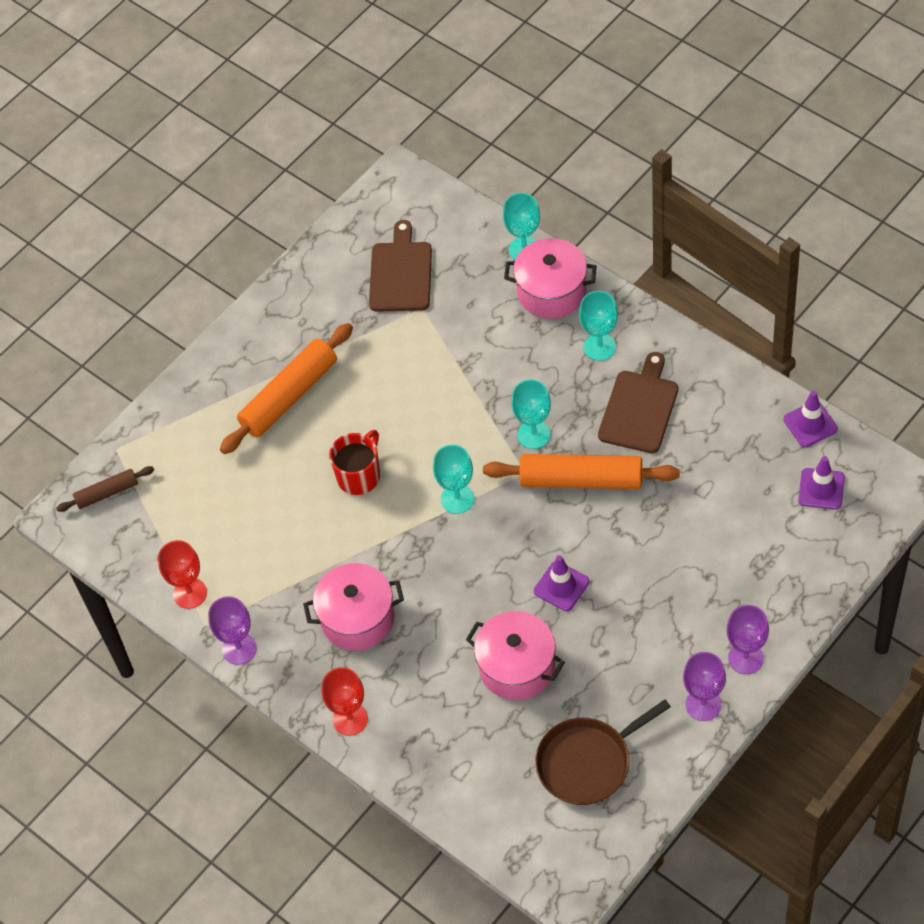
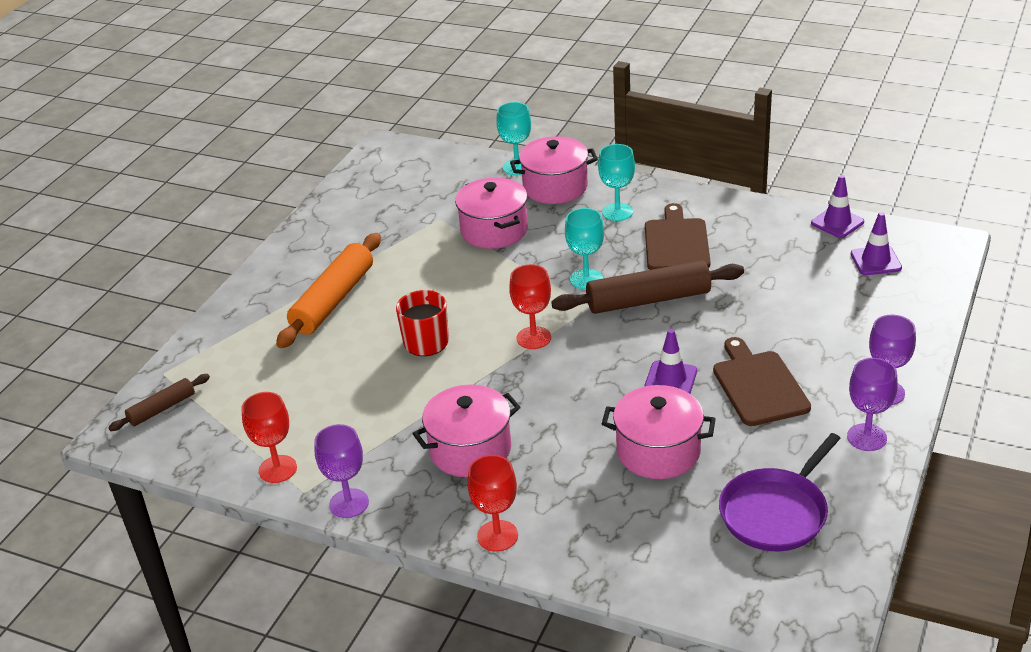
camera: 20 degrees left, 20 degrees down
(401, 273) = (410, 202): brown cutting board -> brown cutting board (758, 385)
(457, 499) = (533, 338): turquoise goblet -> red goblet
(469, 340) = (494, 230): none -> pink pot
(581, 479) = (648, 300): orange rolling pin -> brown rolling pin
(588, 762) = (776, 512): brown pan -> purple pan

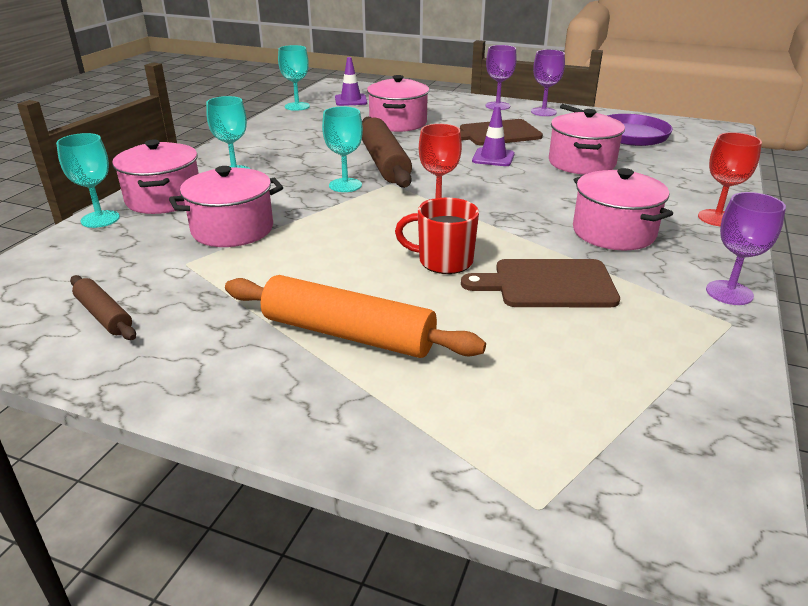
camera: 95 degrees left, 5 degrees down
(162, 408) = (633, 491): brown rolling pin -> brown rolling pin (104, 315)
(277, 469) = (706, 347): red goblet -> none
(676, 243) = (300, 152): brown cutting board -> brown cutting board (548, 284)
(787, 304) = (398, 123): none -> pink pot
(837, 222) = (297, 106): purple traffic cone -> turquoise goblet

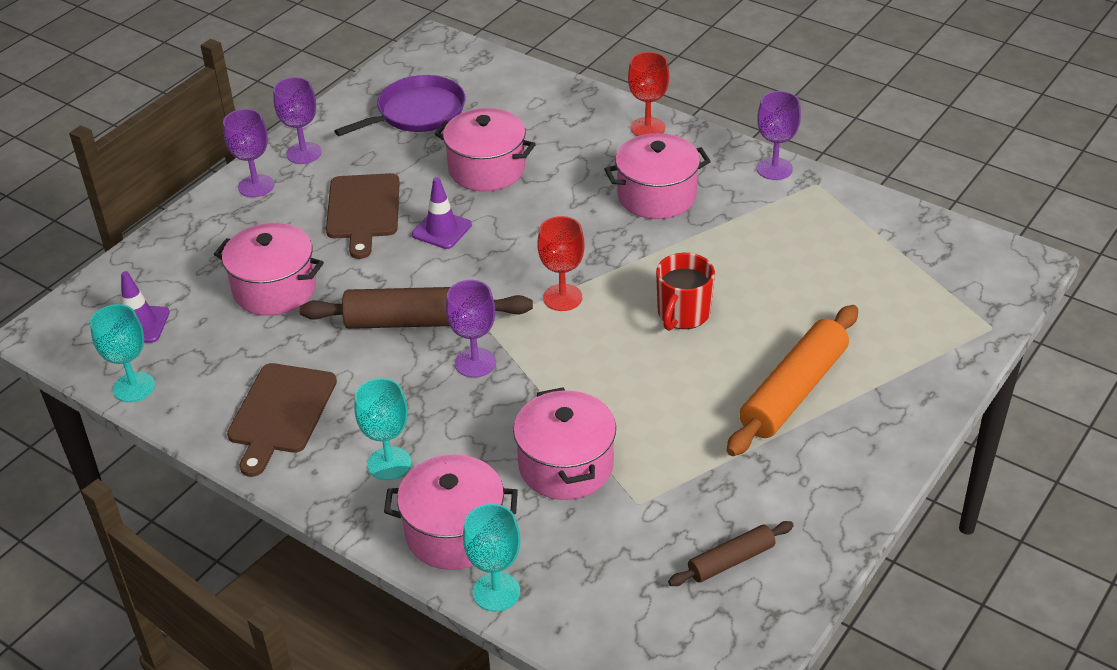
camera: 75 degrees left, 10 degrees up
(345, 185) = (475, 363): turquoise goblet -> purple goblet
(548, 284) = (739, 259): brown cutting board -> brown cutting board (280, 413)

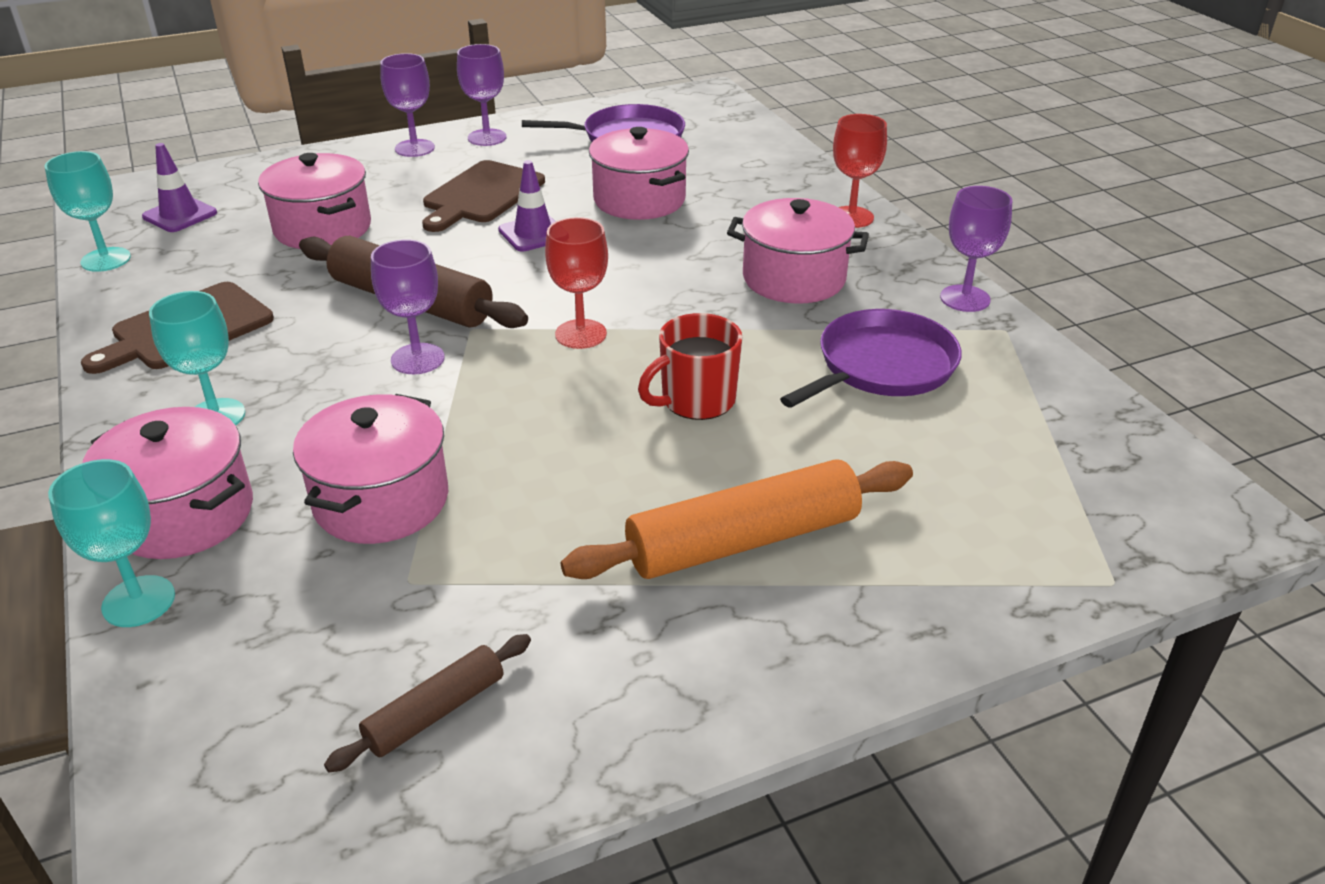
camera: 30 degrees right, 5 degrees down
(731, 560) = (435, 712): brown rolling pin -> brown rolling pin turned 45 degrees counterclockwise
(768, 241) = (881, 366): none -> purple pan

